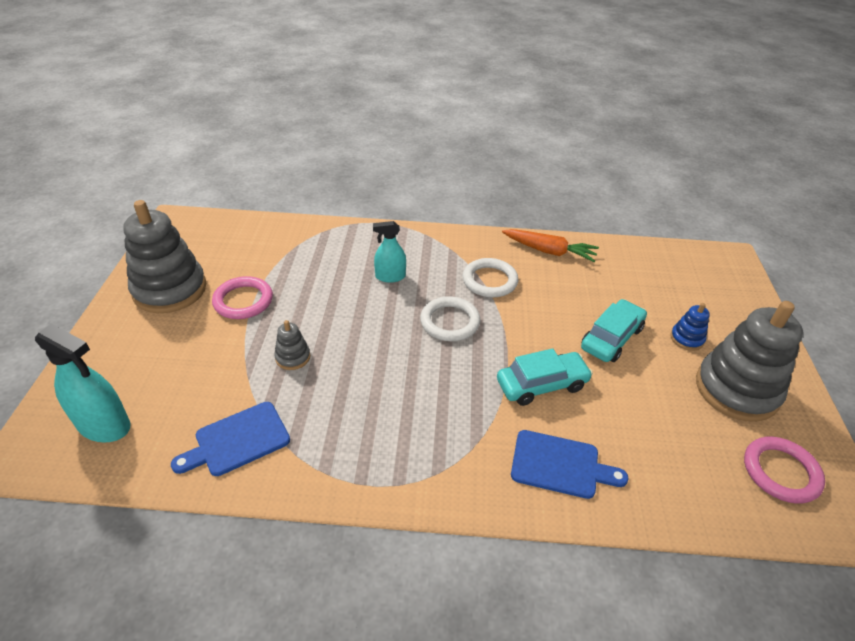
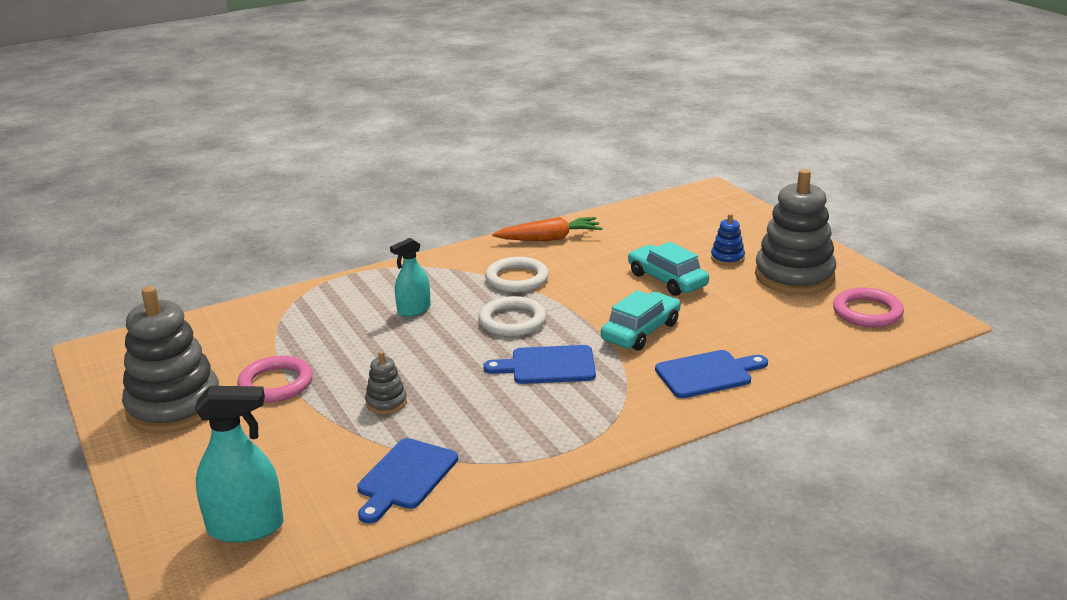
camera: 30 degrees left, 15 degrees down
(436, 383) = (548, 366): none -> blue cutting board
(611, 338) = (667, 280): turquoise car -> turquoise car turned 45 degrees counterclockwise

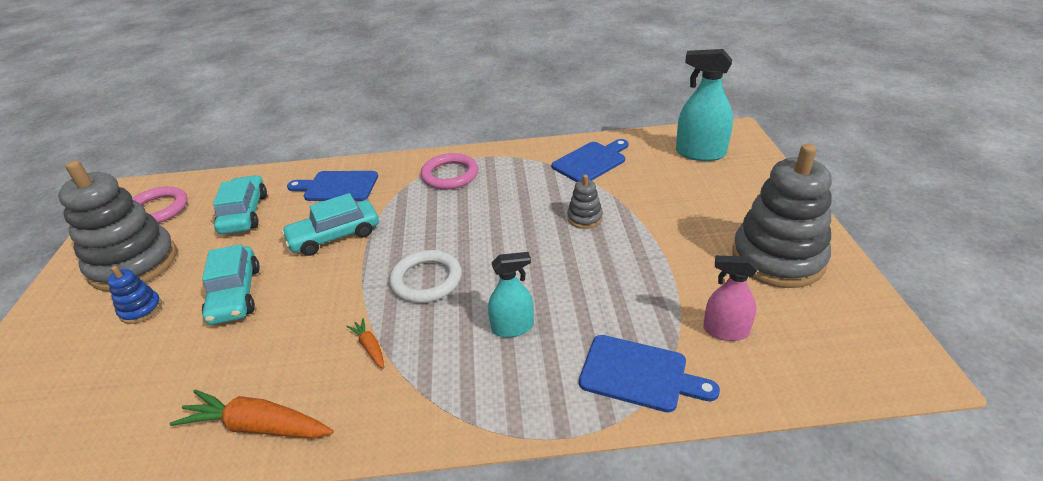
camera: 155 degrees left, 10 degrees up
(237, 343) = (725, 331): none -> pink spray bottle
(276, 383) = (679, 261): pink ring -> pink ring (450, 175)
(517, 279) = (370, 347): white ring -> orange carrot
(548, 366) = (438, 221): blue cutting board -> blue cutting board (639, 374)
(767, 328) = (244, 213): none -> turquoise car

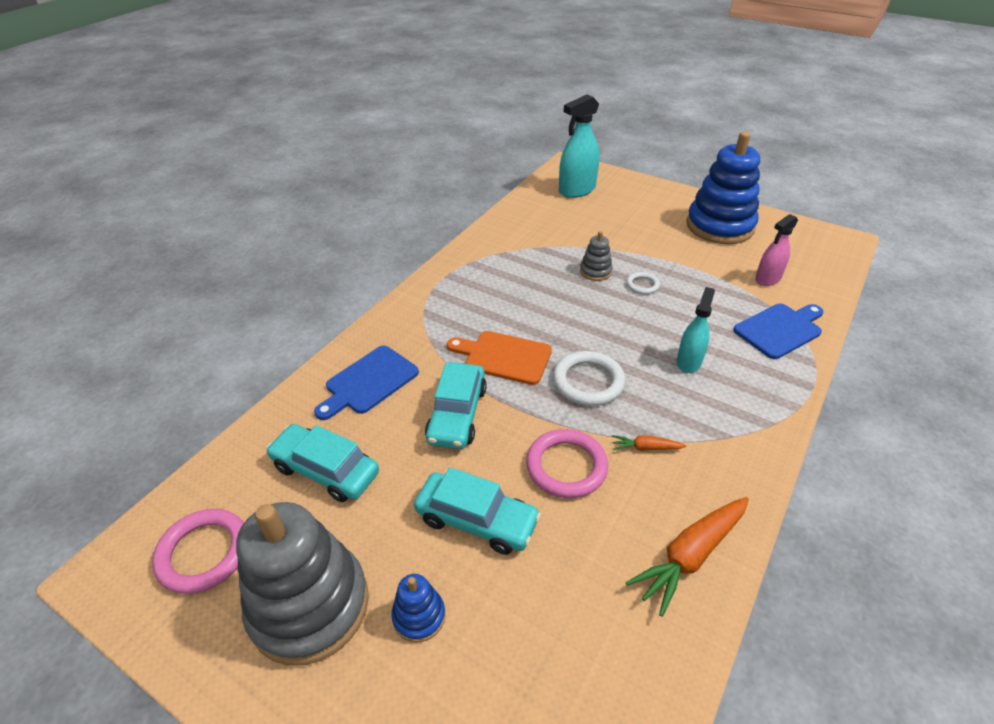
camera: 55 degrees left, 5 degrees up
(417, 226) = (504, 357): none -> orange cutting board
(450, 175) = (447, 307): pink ring -> pink ring (566, 466)
(591, 161) = (525, 234): blue cutting board -> none
(598, 252) = (642, 285): none -> white ring
(778, 258) = (719, 226): grey stacking toy -> blue stacking toy

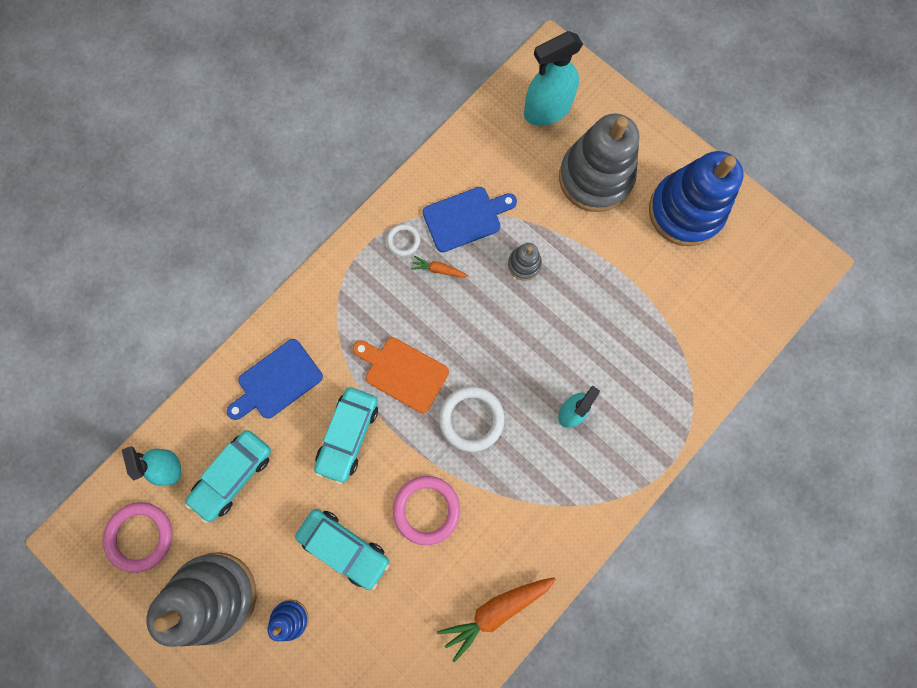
camera: 10 degrees right, 35 degrees up
(245, 474) = (169, 467): none -> turquoise spray bottle
(325, 470) = (233, 475): turquoise car -> turquoise car turned 90 degrees counterclockwise
(634, 218) = (595, 178): none -> grey stacking toy
(642, 285) = (565, 295): white ring -> white ring (403, 241)
(645, 448) = (497, 503): orange carrot -> orange carrot (439, 270)
(768, 278) = (698, 309): pink spray bottle -> none
(780, 329) = (675, 386): blue cutting board -> blue cutting board (465, 218)

